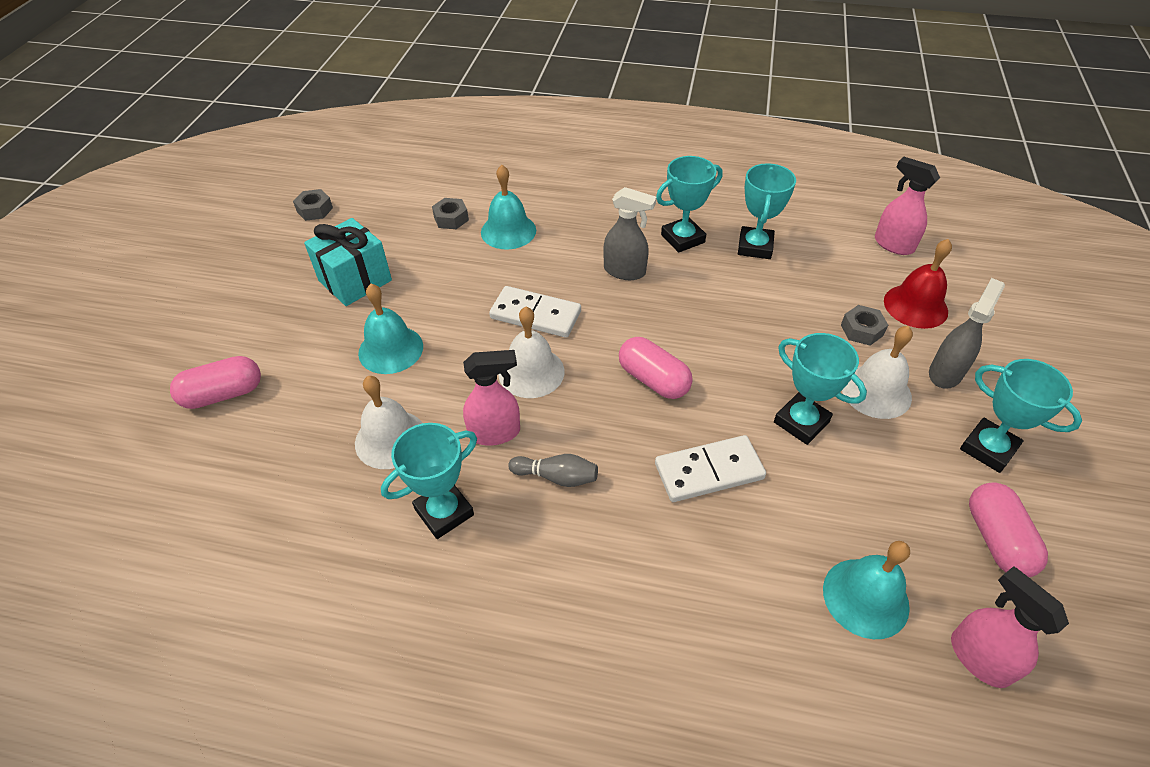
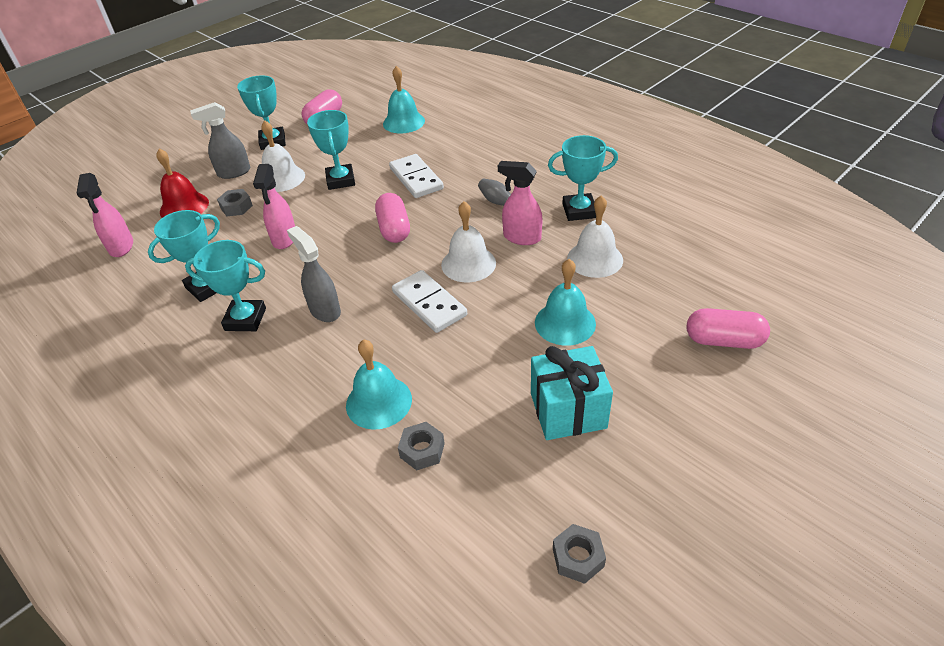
camera: 145 degrees left, 5 degrees down
(709, 471) = (416, 178): white domino -> white domino turned 45 degrees clockwise
(978, 658) = (386, 99): pink spray bottle -> pink spray bottle (284, 239)

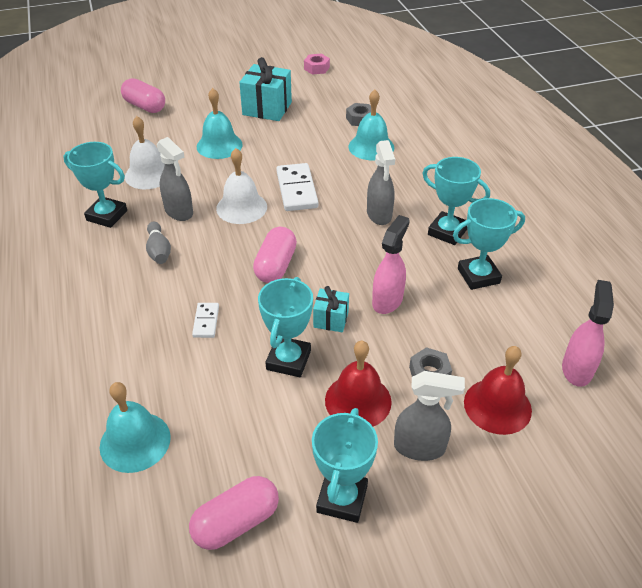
camera: 155 degrees left, 0 degrees up
(282, 178) = (358, 400): white bell -> red bell
(324, 211) = (331, 319): none -> turquoise gift
(416, 178) = (206, 321): white domino -> white domino, size x0.54
(521, 237) = (179, 212): pink spray bottle -> grey spray bottle
(578, 557) = (316, 68): grey nut -> pink nut

